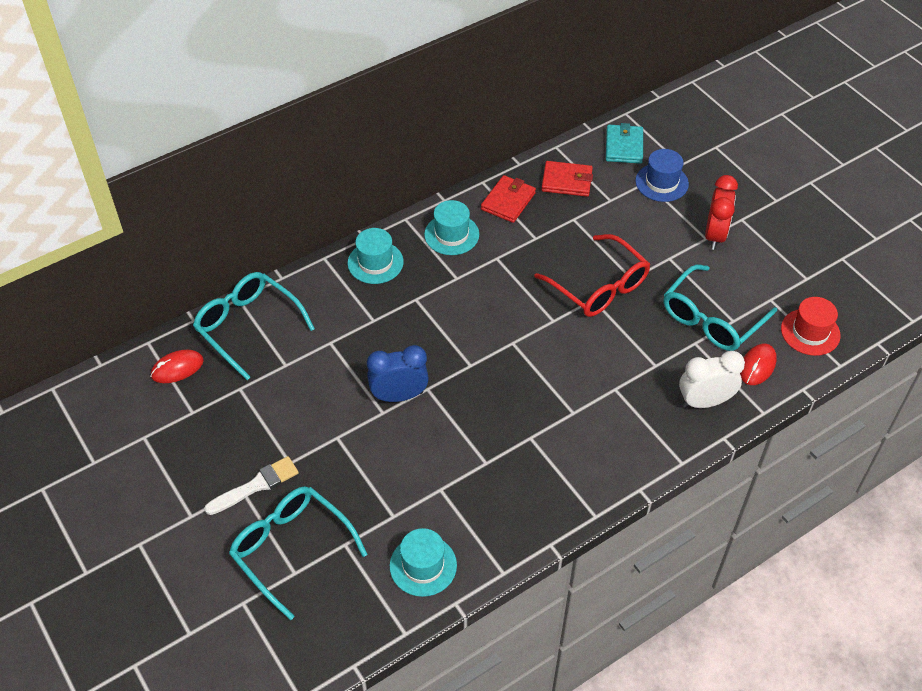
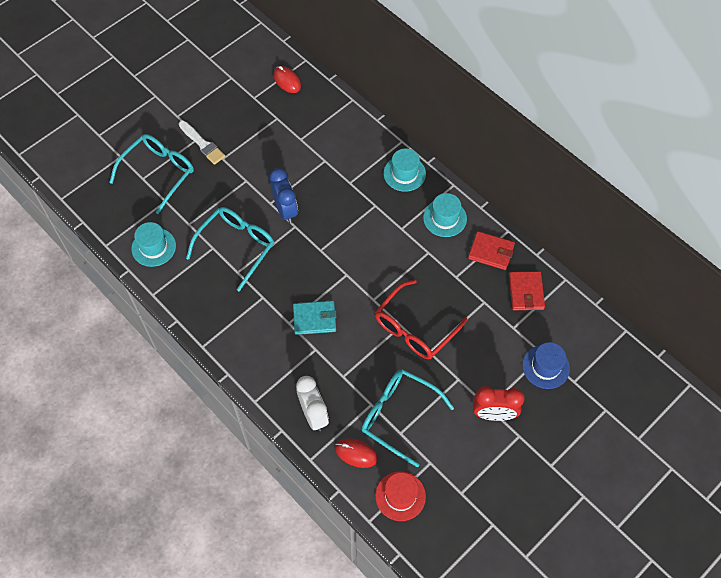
camera: 80 degrees right, 10 degrees up
(248, 326) = (329, 110): turquoise glasses -> turquoise glasses (236, 247)
(624, 146) = (582, 332): turquoise wallet -> turquoise wallet (314, 319)

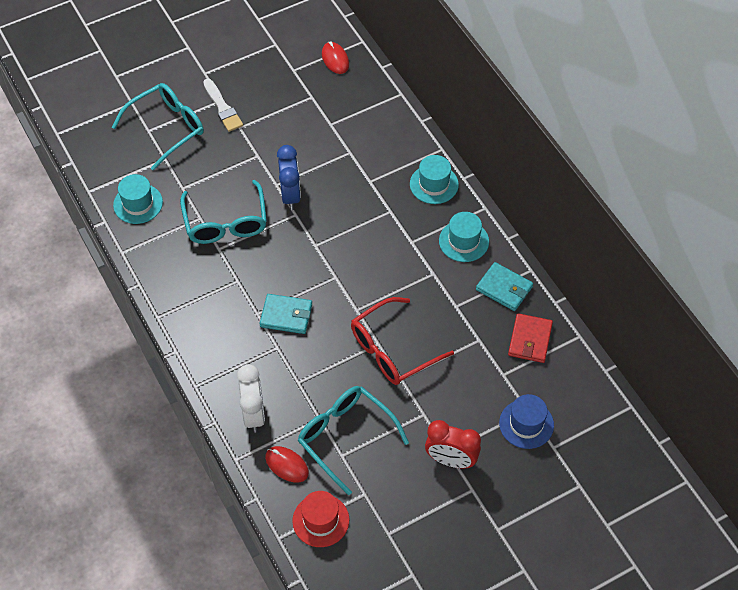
camera: 15 degrees right, 5 degrees down
(236, 247) = (226, 222): turquoise glasses -> turquoise glasses turned 120 degrees clockwise
(491, 252) = (504, 288): red wallet -> turquoise wallet

